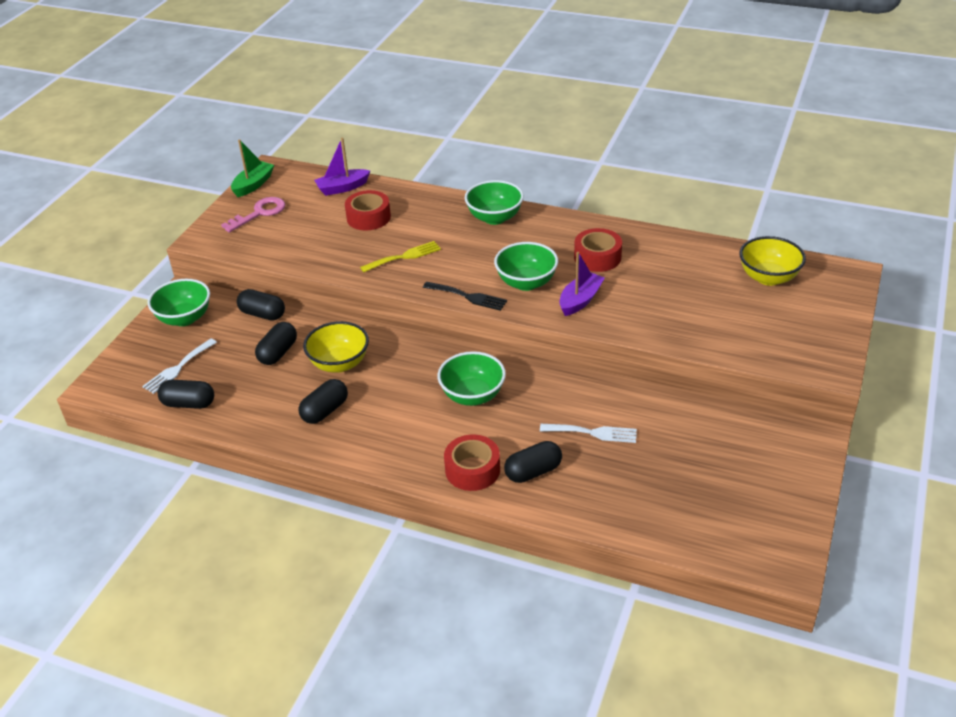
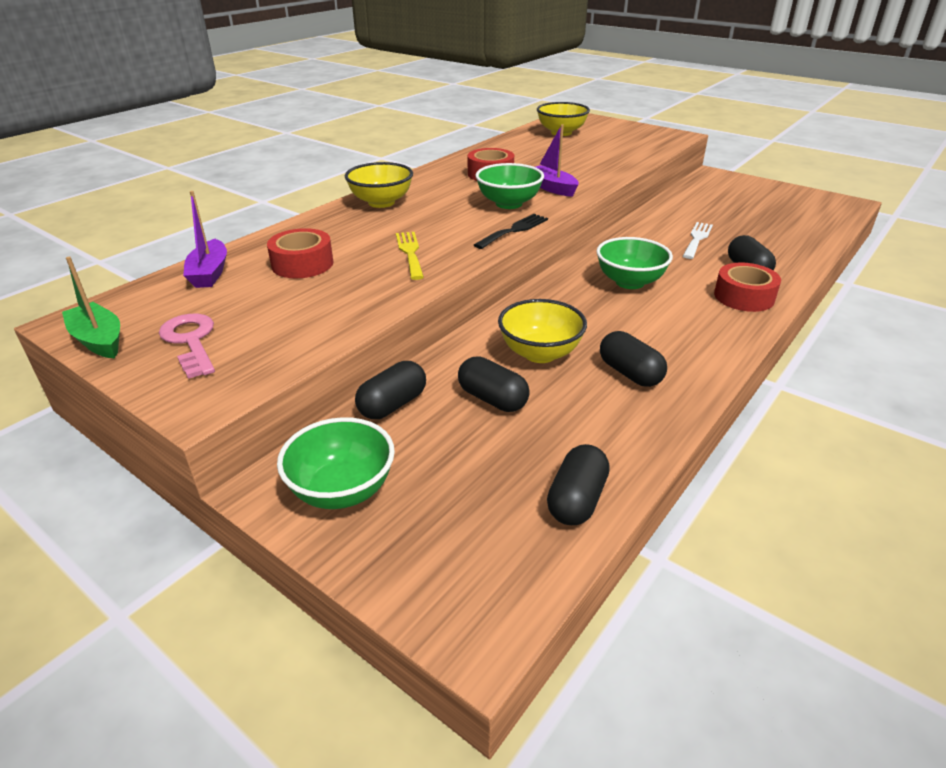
camera: 75 degrees left, 5 degrees down
(178, 368) = (478, 507): white fork -> none
(494, 218) = (381, 202): green bowl -> yellow bowl

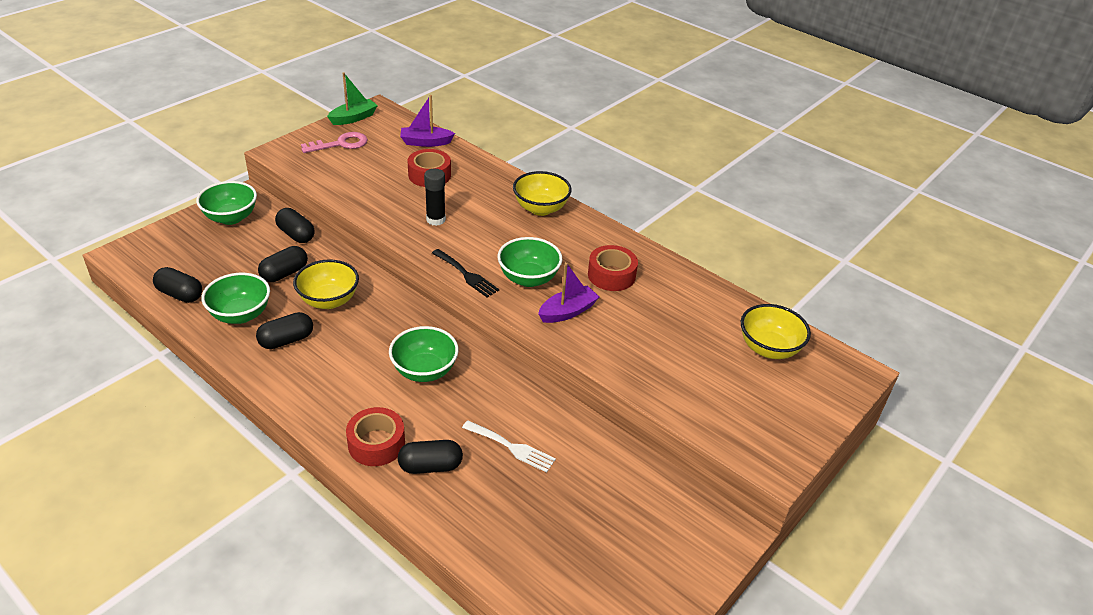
camera: 90 degrees right, 5 degrees up
(410, 253) = (436, 220): yellow fork -> black glue stick
(598, 422) = (240, 315): none -> green bowl

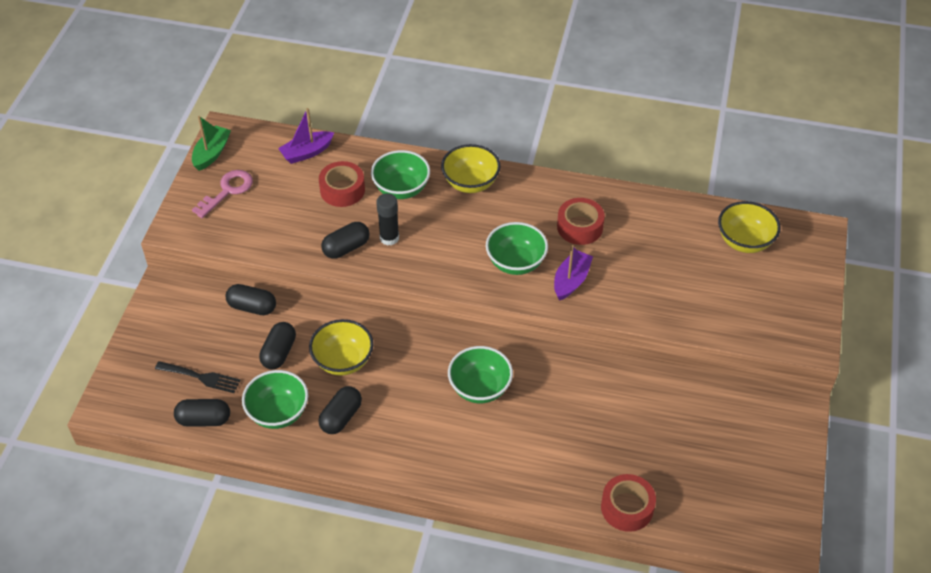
camera: 25 degrees left, 10 degrees up
(231, 218) = (173, 317): green bowl -> green bowl (401, 189)
(376, 443) = (494, 471): red tape -> red tape (627, 507)
(430, 466) = (551, 468): black capsule -> black capsule (346, 248)
(466, 275) = (462, 283): black fork -> black fork (201, 377)
(512, 447) = (599, 421): white fork -> none

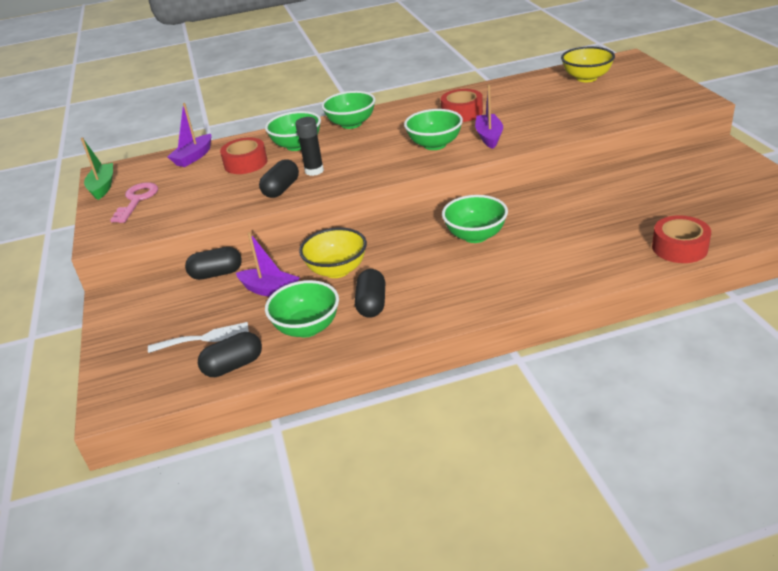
camera: 25 degrees left, 15 degrees down
(201, 377) = (204, 338): black fork -> white fork
(279, 353) = (270, 290): black capsule -> purple boat
(470, 183) = (351, 124): yellow bowl -> green bowl

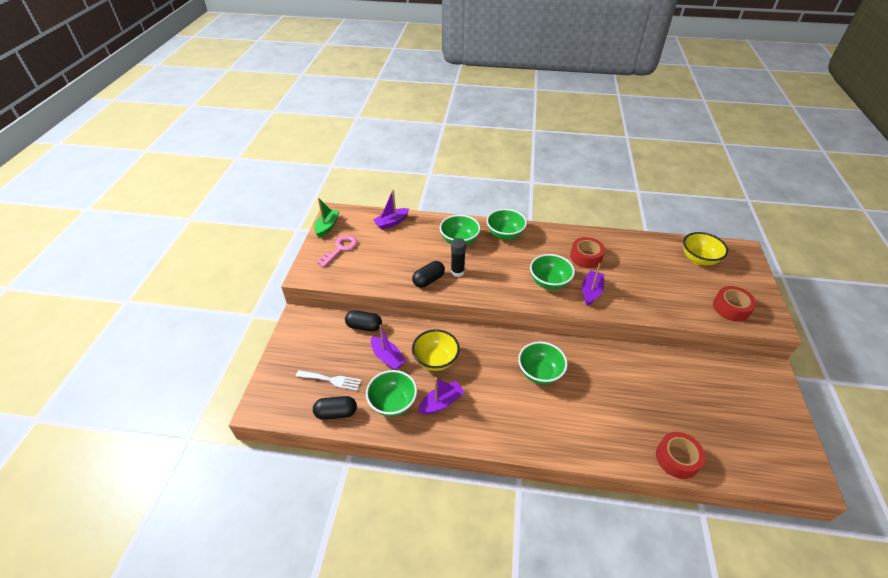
camera: 20 degrees right, 10 degrees up
(245, 163) = (419, 244): red tape -> red tape (731, 308)
(372, 304) = (441, 403): black capsule -> purple boat

